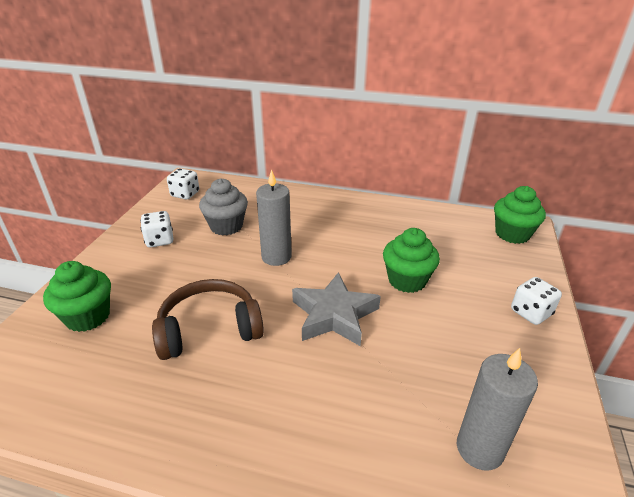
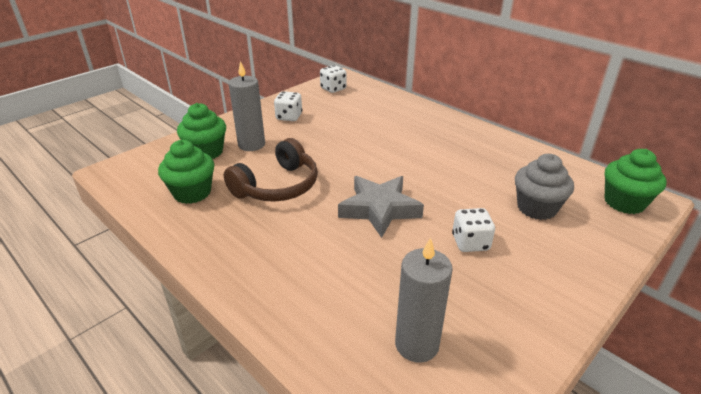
camera: 30 degrees right, 0 degrees up
(209, 329) = (277, 186): brown headphones -> brown headphones turned 120 degrees clockwise
(226, 226) = (346, 120): grey cupcake -> grey cupcake (536, 208)
(276, 257) = (368, 153): grey candle -> grey candle (251, 144)
(407, 280) = (468, 205): green cupcake -> green cupcake (192, 193)
(530, 313) = (573, 272): white dice -> white dice (470, 243)

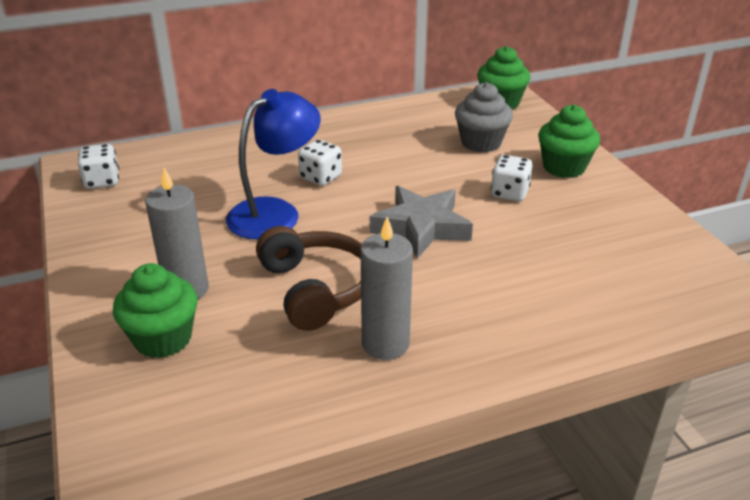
camera: 65 degrees left, 0 degrees up
(192, 193) = (268, 371): green cupcake -> green cupcake (564, 167)
(289, 117) = (141, 238): white dice -> white dice (321, 177)
(348, 147) = (275, 212): none -> blue lamp
(417, 344) = (626, 265): grey candle -> grey candle (385, 344)

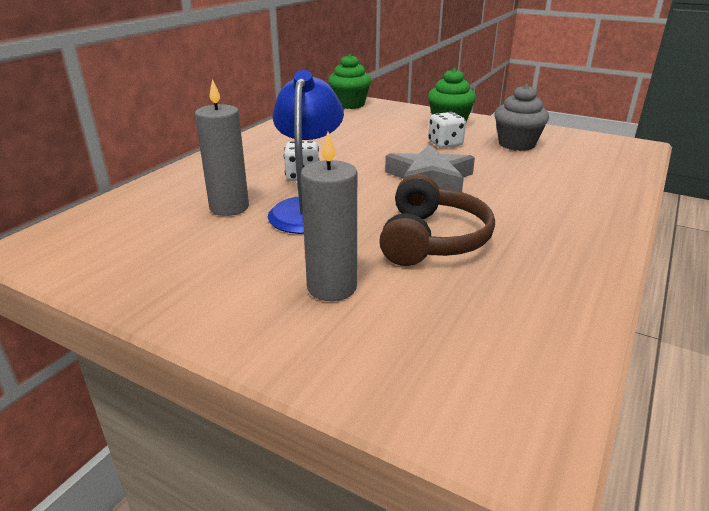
camera: 40 degrees left, 5 degrees down
(102, 181) = (87, 248): white dice -> none
(163, 339) = (380, 331): green cupcake -> none
(317, 289) = (432, 239): brown headphones -> brown headphones turned 75 degrees clockwise
(385, 344) = (539, 248): grey candle -> grey candle (229, 207)
(481, 143) = (377, 126): grey cupcake -> grey cupcake (516, 144)

